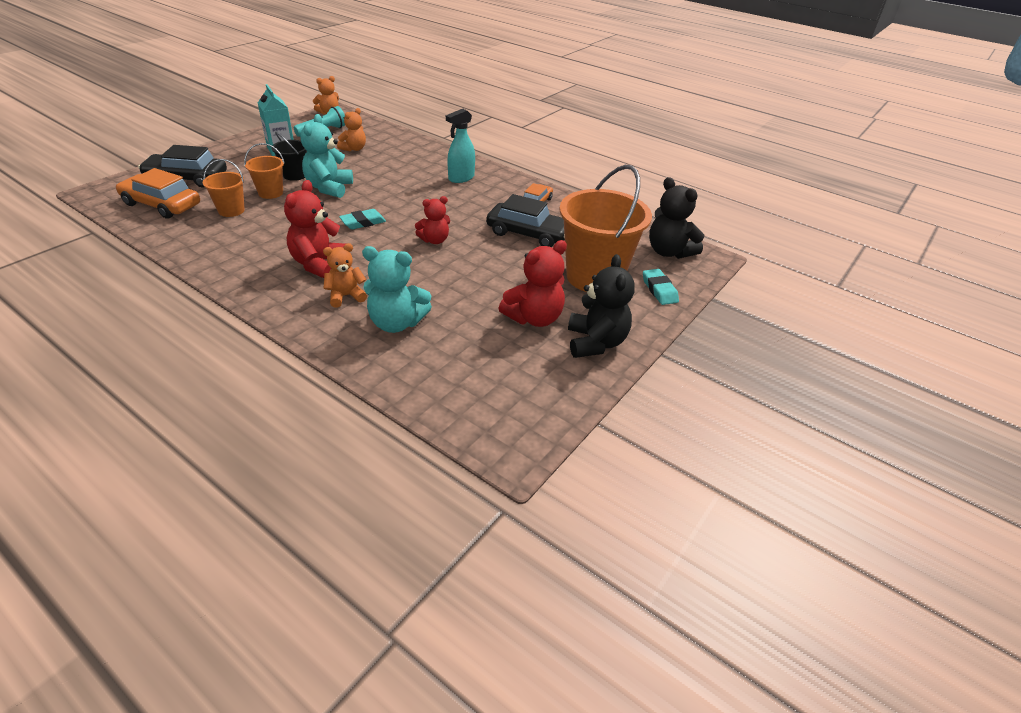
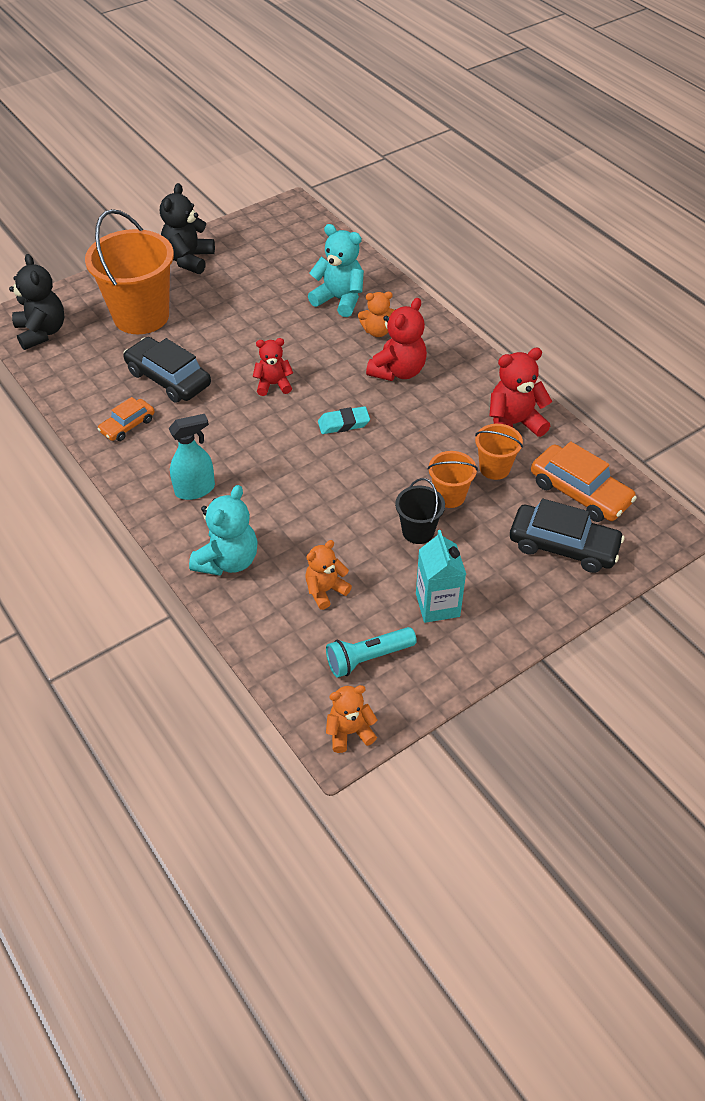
camera: 160 degrees left, 10 degrees up
(329, 188) = (375, 495): turquoise teddy bear -> turquoise teddy bear (228, 560)
(534, 318) = (223, 286): red teddy bear -> red teddy bear (513, 424)
(659, 290) = (94, 294): turquoise eraser -> none

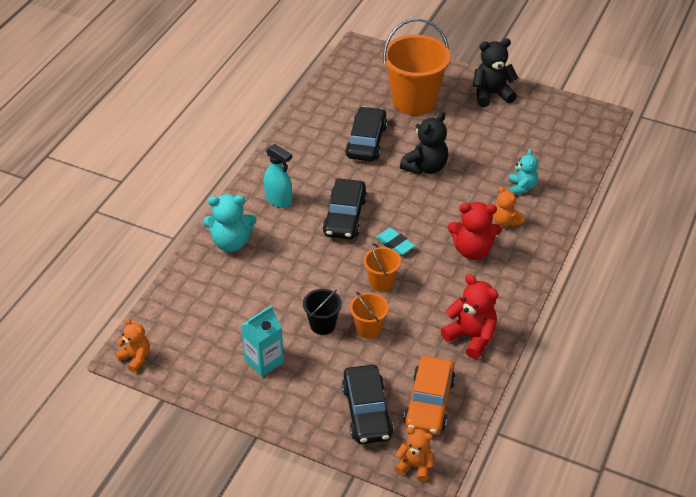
camera: 60 degrees right, 5 degrees down
(42, 332) = (359, 67): black teddy bear -> black teddy bear (425, 167)
(127, 425) = (309, 144): orange car -> none
(269, 445) = (345, 216): none -> black car
(273, 385) = (403, 193): red teddy bear -> none
(325, 590) = (238, 299): orange teddy bear -> orange teddy bear (415, 466)
(339, 300) = (522, 187): turquoise teddy bear -> turquoise teddy bear, size x0.64
(368, 658) = (197, 343): turquoise flashlight -> none
(494, 468) = (415, 343): orange bucket -> orange bucket (381, 282)

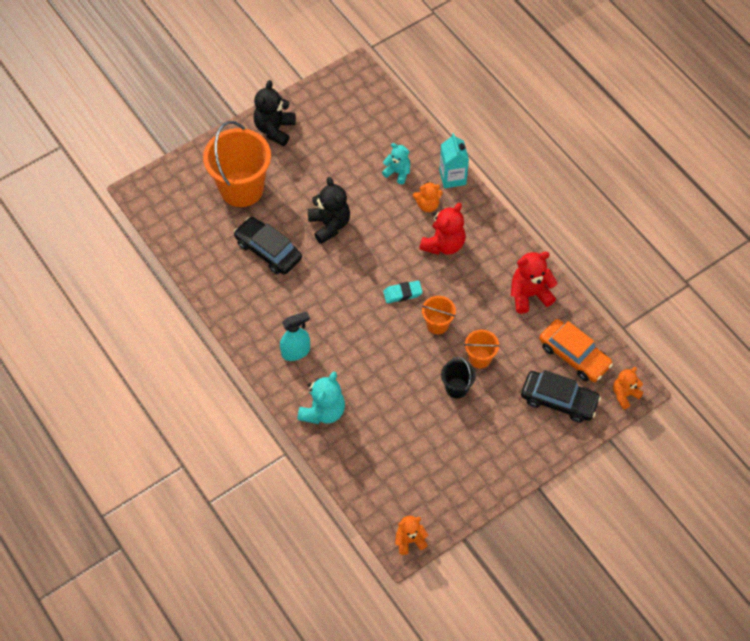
camera: 60 degrees left, 15 degrees up
(264, 361) = (469, 447): turquoise carton -> turquoise carton (452, 177)
(345, 216) = (348, 313): black car -> none

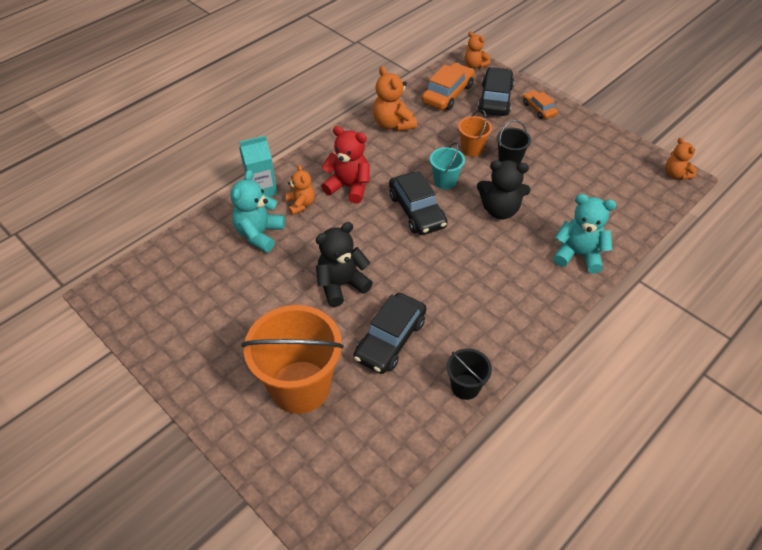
camera: 100 degrees left, 10 degrees down
(214, 292) = (465, 387): none -> black bucket
(274, 129) = (199, 366): black teddy bear -> black teddy bear (500, 210)
(296, 352) = (518, 289): turquoise spray bottle -> none
(397, 172) = (259, 234): turquoise teddy bear -> turquoise teddy bear, size x1.56
(402, 293) = (416, 211): turquoise eraser -> black car
(437, 324) = (445, 181): orange bucket -> turquoise bucket
(529, 294) = (393, 124): red teddy bear -> orange teddy bear
(536, 440) = (538, 109): none -> orange car

